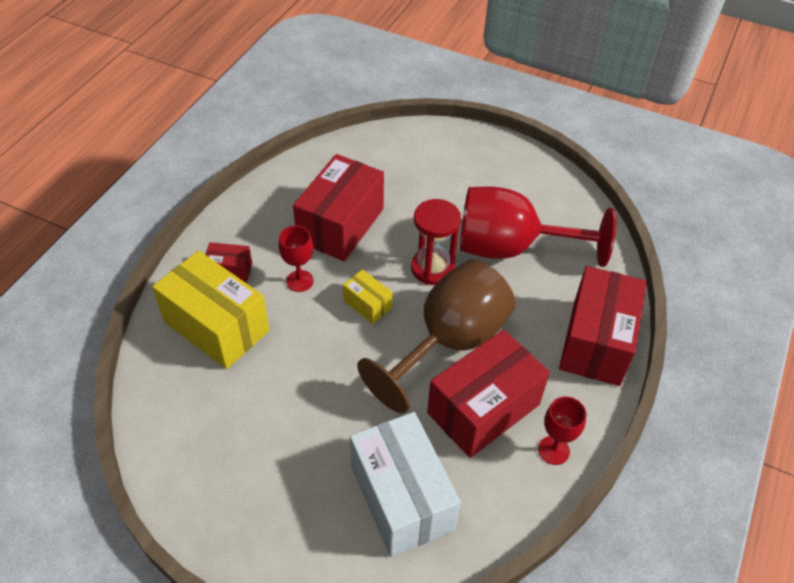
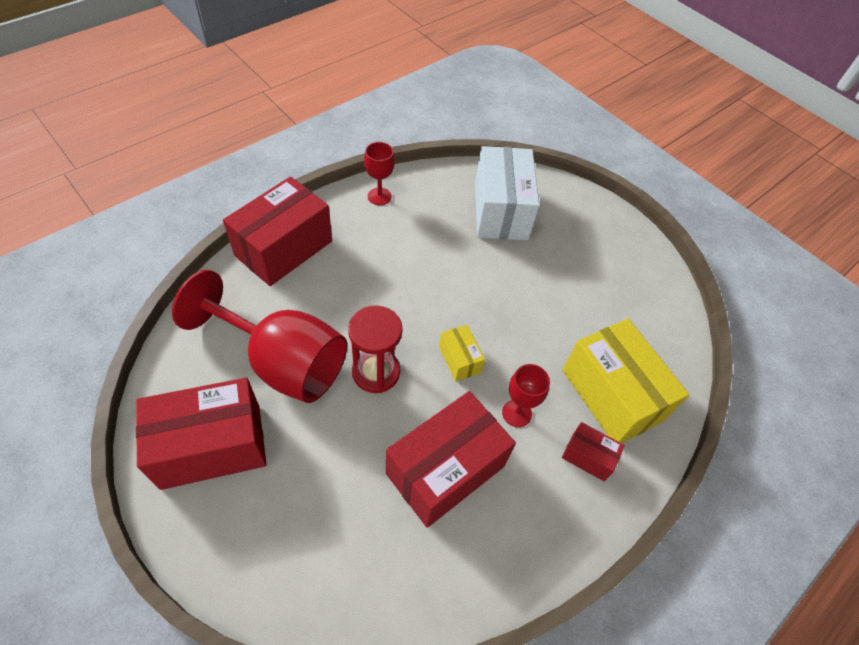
camera: 160 degrees left, 5 degrees up
(449, 342) = (405, 295): brown goblet -> none
(483, 409) = (410, 238): red box -> red box (211, 446)

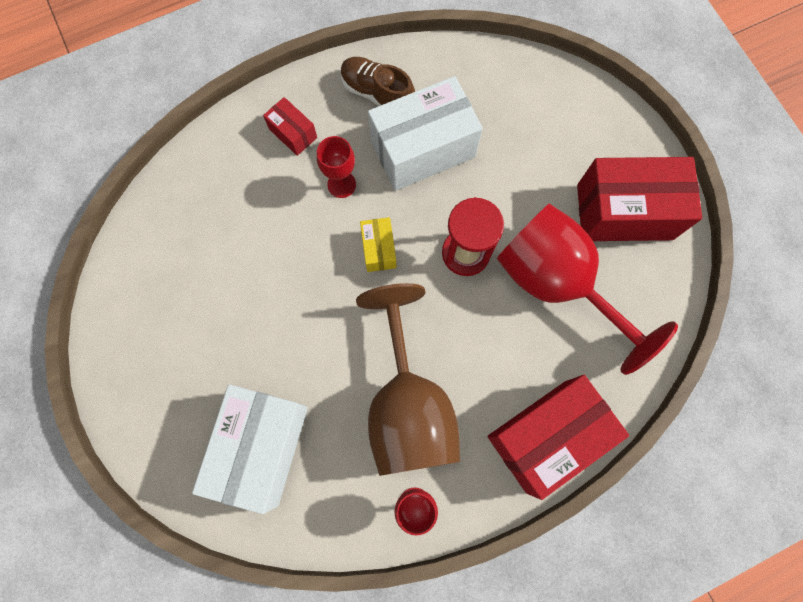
camera: 160 degrees left, 20 degrees up
(399, 250) = (408, 405): none -> brown goblet
(445, 470) = (422, 149): red box -> white box
(517, 528) = (377, 93): none -> brown shoe
(612, 395) = (242, 182): yellow box -> none

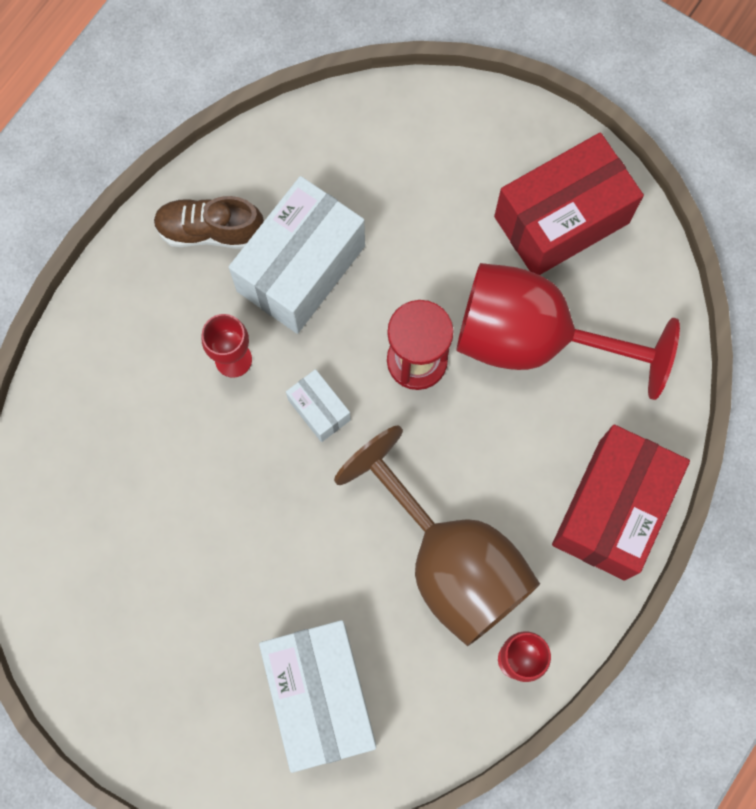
camera: 30 degrees left, 0 degrees up
(293, 133) = (141, 330): red box -> none
(379, 249) = (319, 410): yellow box -> white box

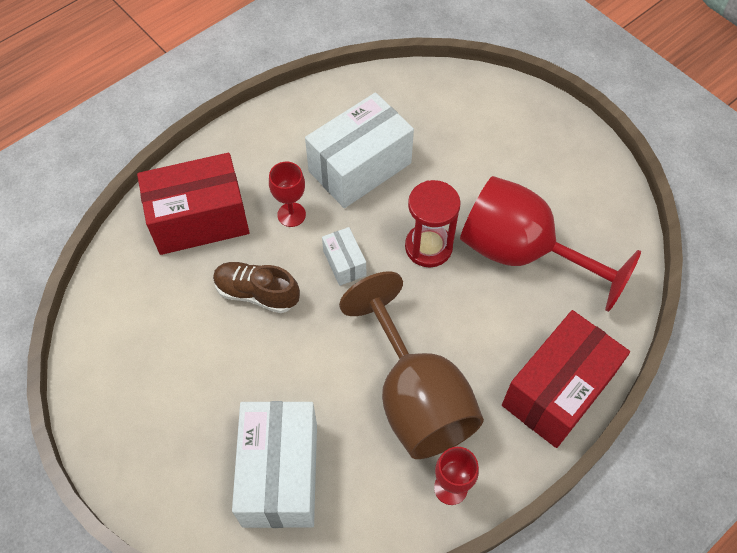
camera: 15 degrees right, 15 degrees down
(210, 231) = (302, 129): brown shoe -> brown shoe (257, 293)
(561, 220) = (563, 178): red box -> red box (199, 219)

